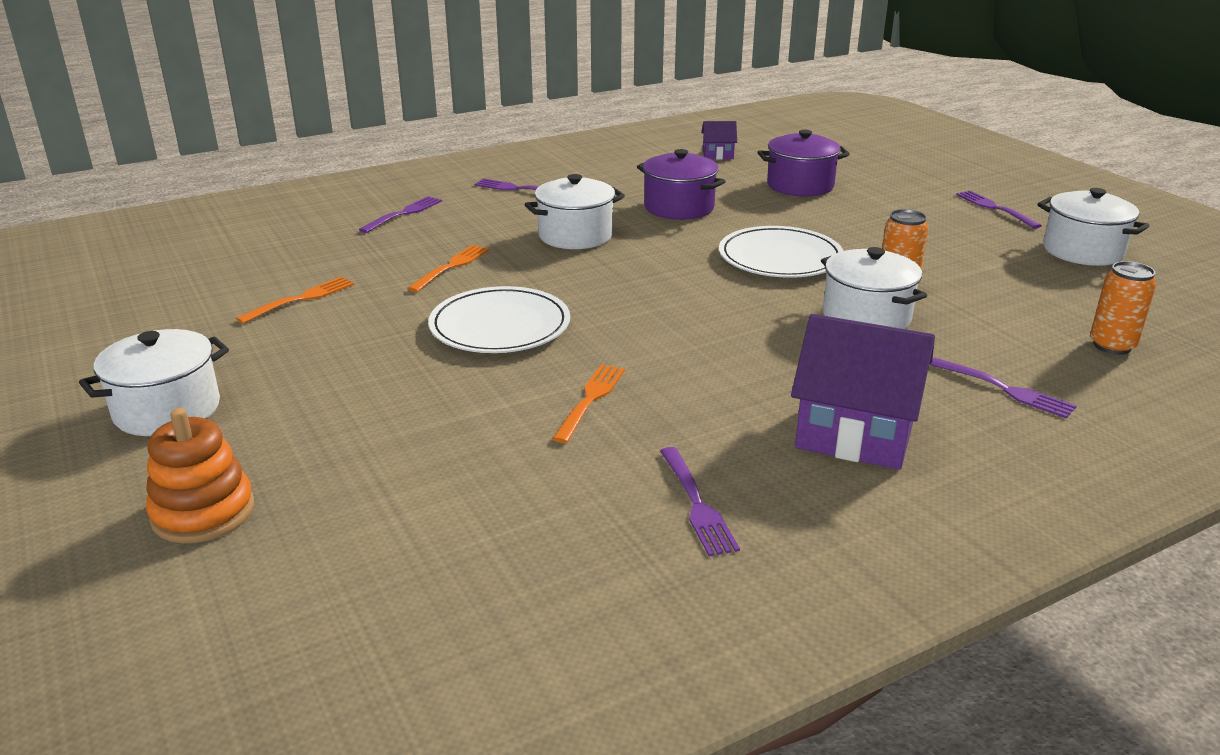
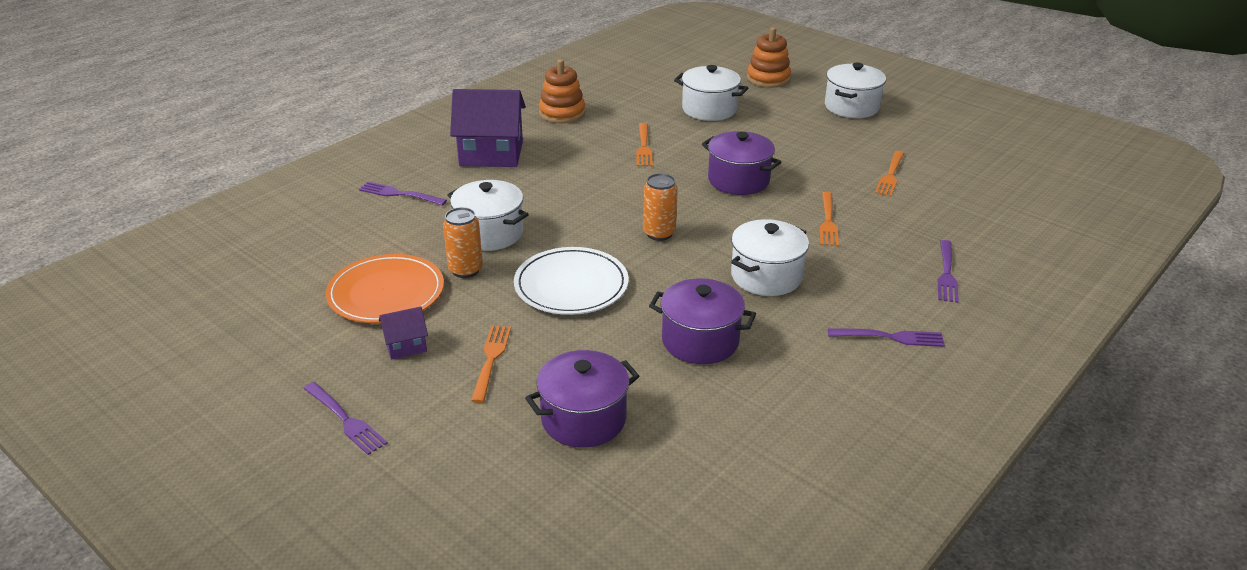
camera: 160 degrees right, 5 degrees up
(500, 326) = (738, 180): white plate -> purple pot
(697, 504) = (562, 113): purple fork -> orange stacking toy
(717, 155) = (719, 480): purple house -> purple house (406, 346)
(871, 222) = (491, 360): none -> orange fork
(987, 280) = (386, 293): none -> orange plate
(1082, 251) = (277, 355): white pot -> white pot (709, 109)
(1112, 346) = (310, 241): orange can -> orange can (659, 233)

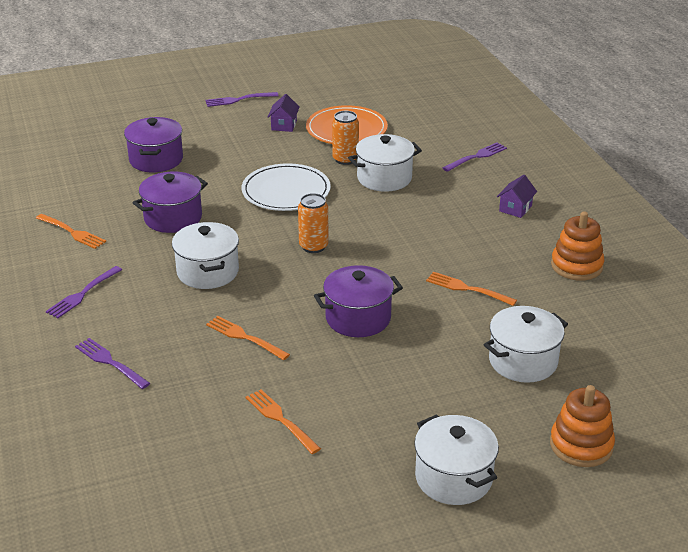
camera: 120 degrees right, 0 degrees up
(491, 154) = (515, 208): purple house -> purple house, size x0.48
(491, 360) = (240, 146): orange fork -> orange fork (72, 232)

